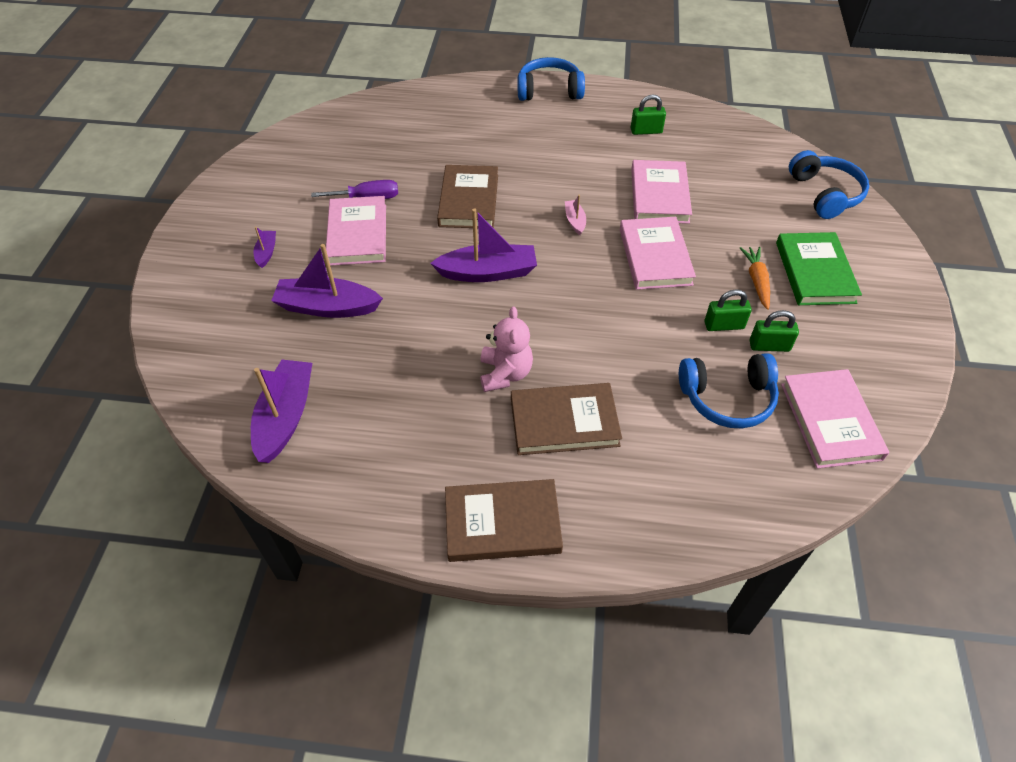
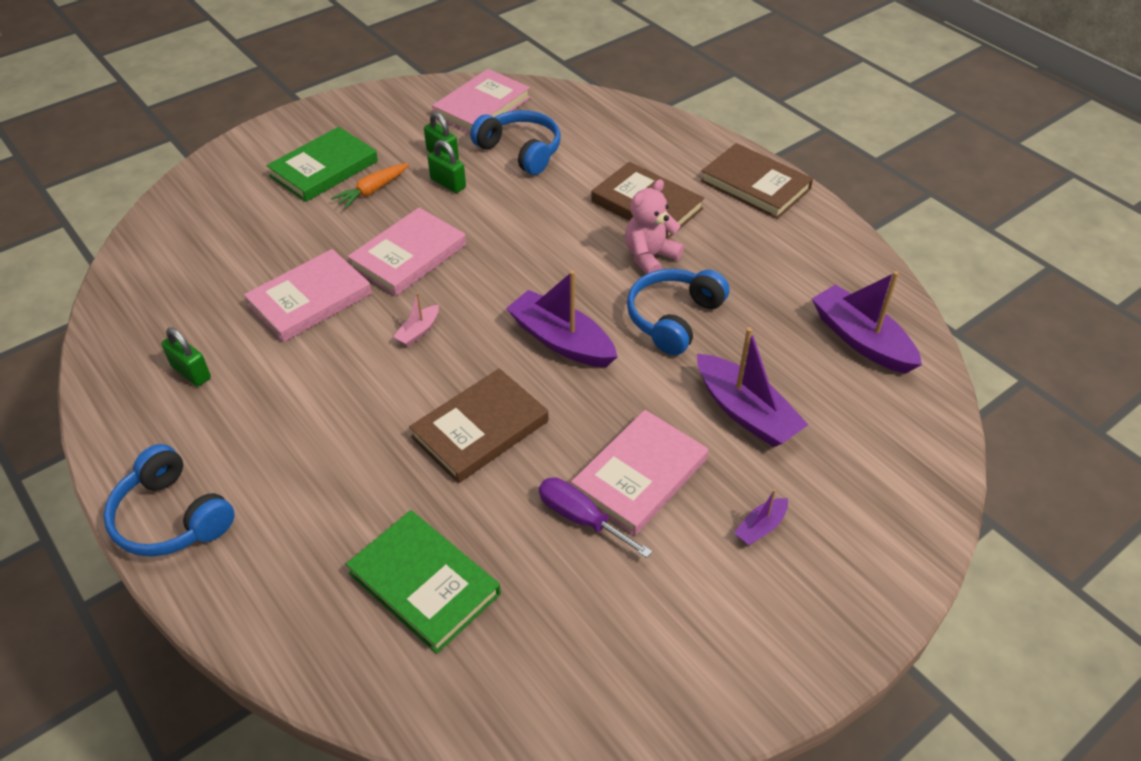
camera: 135 degrees left, 5 degrees down
(285, 417) = (861, 340): purple boat -> purple boat turned 90 degrees clockwise
(409, 136) = (424, 583): none -> green book
(824, 194) = (194, 205): blue headphones -> blue headphones (674, 318)

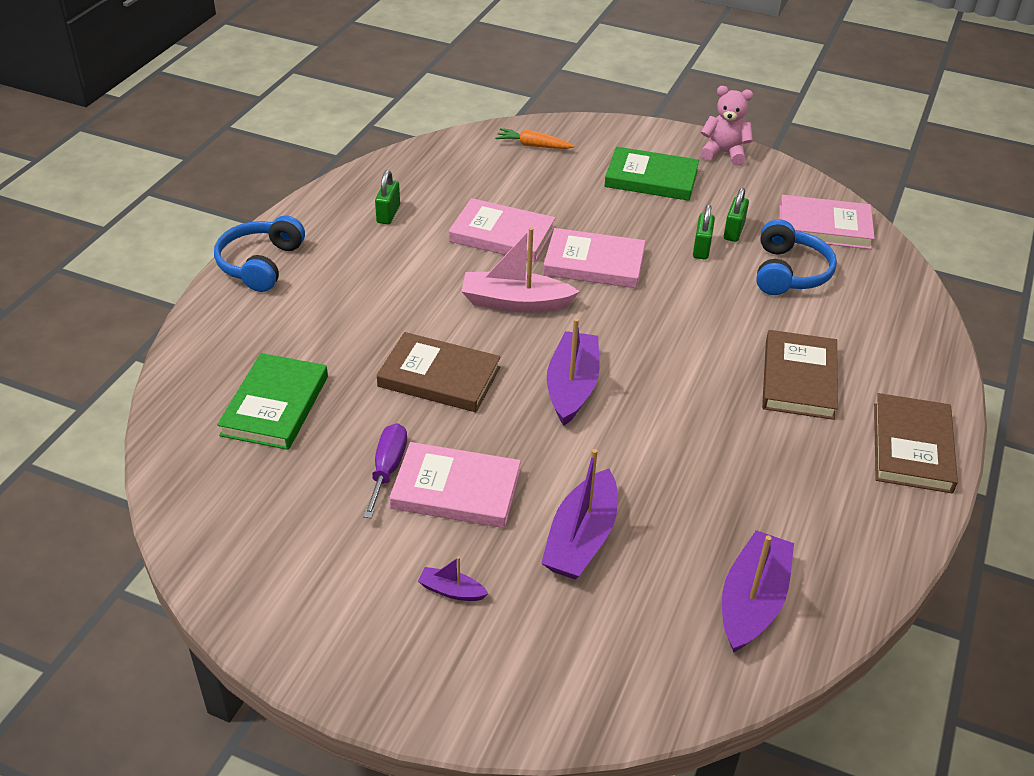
camera: 60 degrees right, 5 degrees down
(372, 191) = (650, 213): orange carrot -> orange carrot (533, 145)
(418, 331) = (515, 303): pink boat -> pink boat, size x2.08
(650, 257) = (727, 406): pink teddy bear -> pink teddy bear (724, 153)
(674, 318) = (660, 449): blue headphones -> none

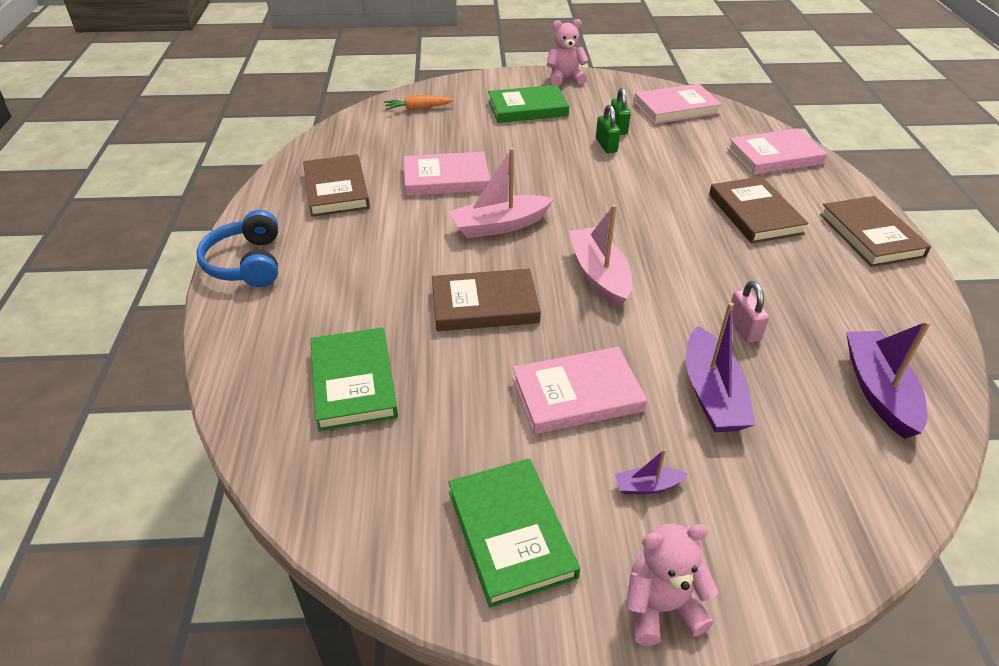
camera: 25 degrees left, 0 degrees up
(309, 578) = (511, 533): none -> green book
(381, 684) = (661, 607): none -> pink teddy bear
(387, 469) = (503, 400): purple screwdriver -> none
(388, 214) = (336, 189): green padlock -> brown book
(572, 387) = (599, 275): purple boat -> pink boat
(594, 263) = (536, 178): pink book -> pink book (774, 156)
(670, 491) = (743, 328): none -> pink padlock
(788, 272) = (680, 144): blue headphones -> none

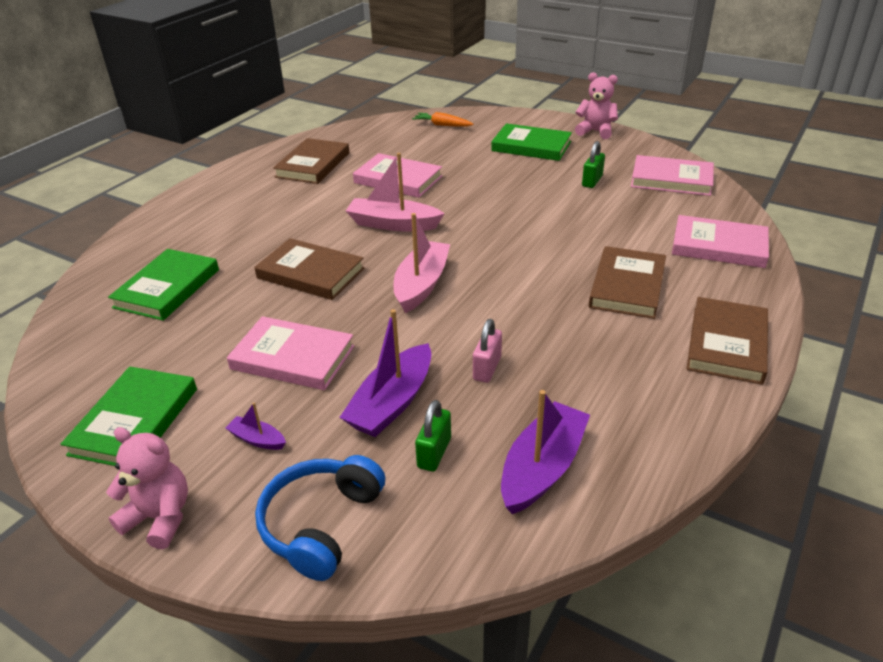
camera: 35 degrees right, 5 degrees down
(247, 263) = (200, 194): blue headphones -> blue headphones (321, 524)
(606, 145) = (561, 192): green padlock -> green padlock (434, 453)

